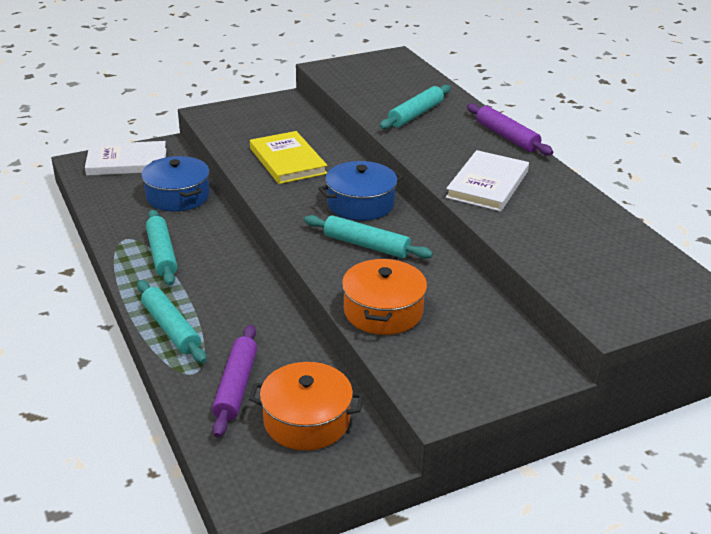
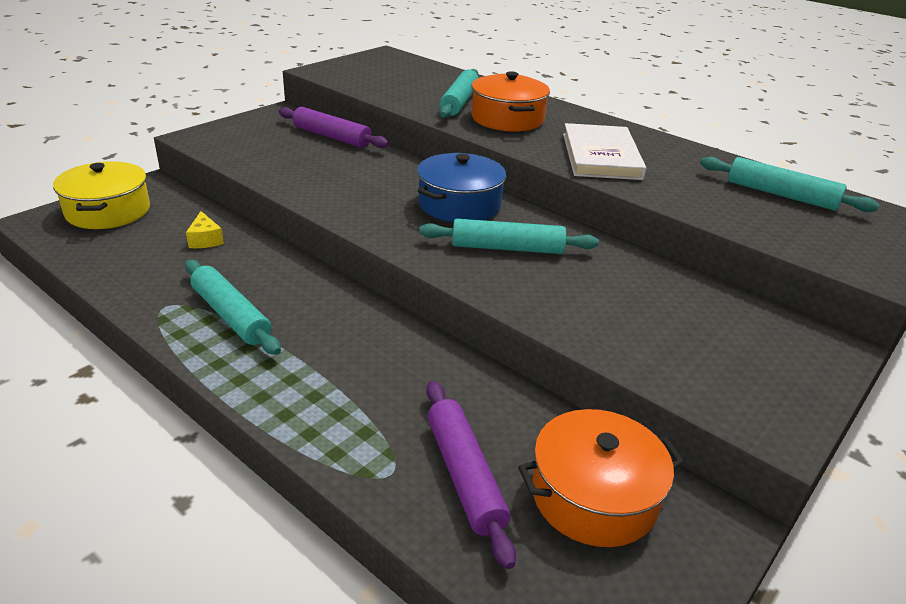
camera: 25 degrees left, 0 degrees up
(127, 162) = (108, 211): white book -> yellow pot
(171, 328) = (313, 415): turquoise rolling pin -> turquoise rolling pin (781, 195)
(177, 196) = (205, 239): blue pot -> yellow cheese
(287, 161) = (336, 173): yellow book -> none
(383, 311) = (597, 321): orange pot -> orange pot (507, 119)
(507, 137) = (570, 110): purple rolling pin -> purple rolling pin (332, 137)

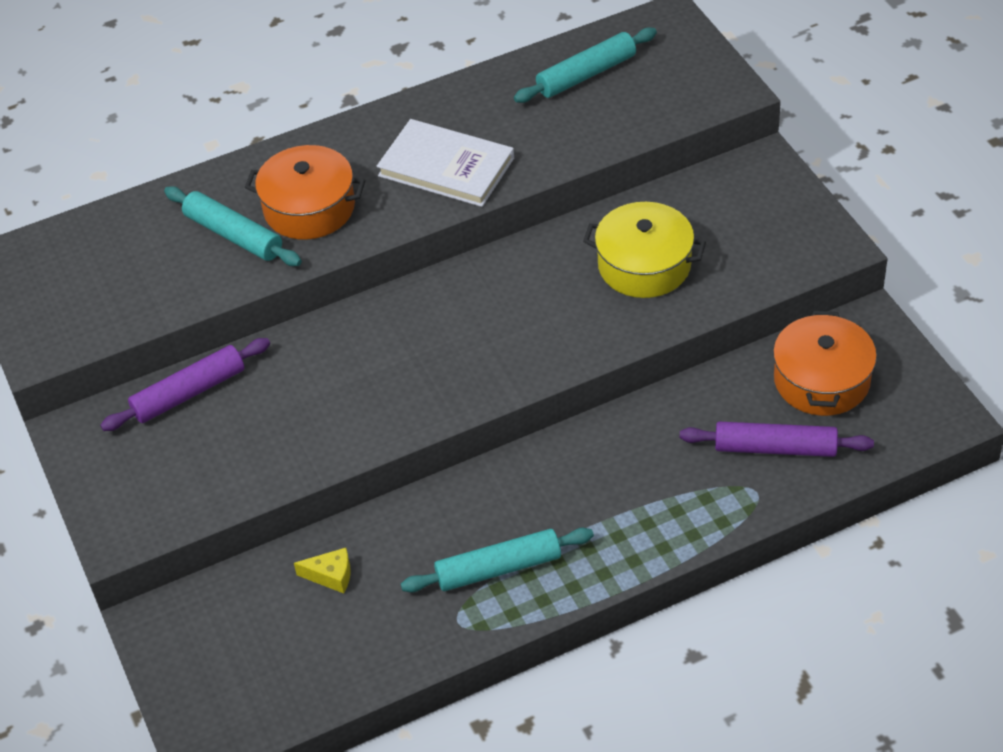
camera: 60 degrees left, 15 degrees up
(108, 211) = (210, 669): yellow pot -> yellow pot (644, 265)
(459, 204) = (429, 320): blue pot -> none
(507, 248) = (534, 310): turquoise rolling pin -> none

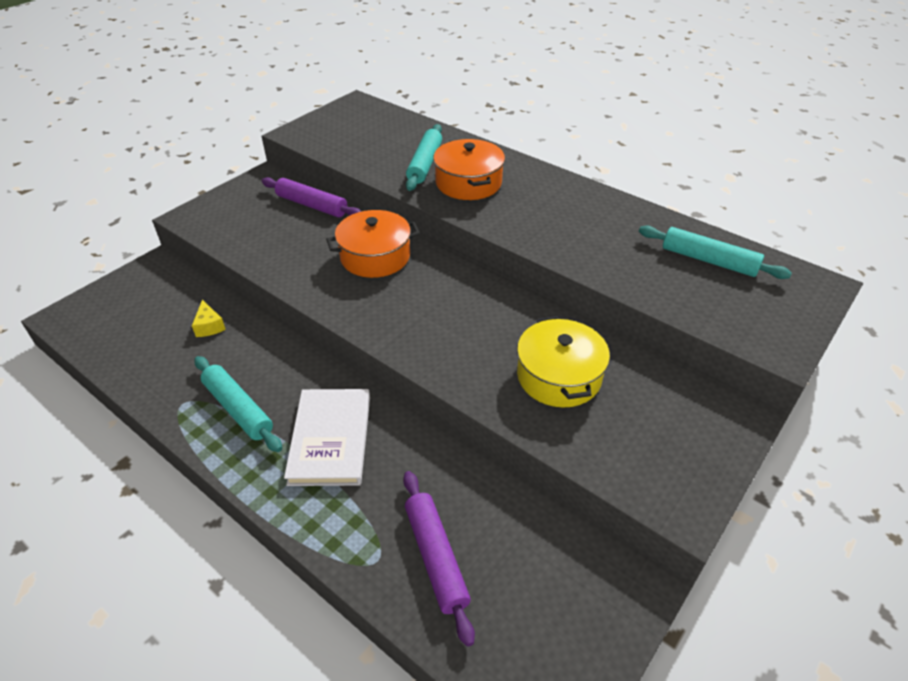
camera: 60 degrees right, 5 degrees down
(446, 167) = (551, 225): white book -> white book (331, 439)
(822, 380) = (538, 569): orange pot -> orange pot (375, 256)

